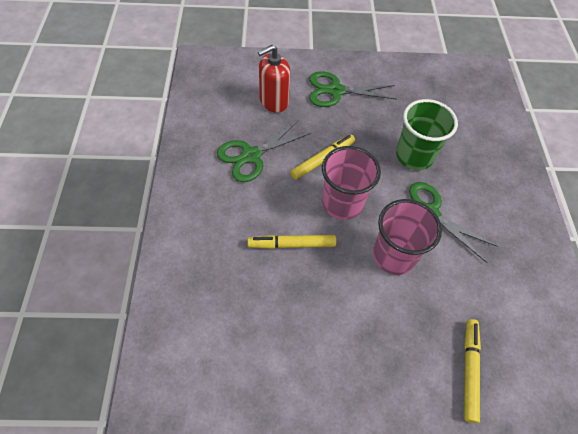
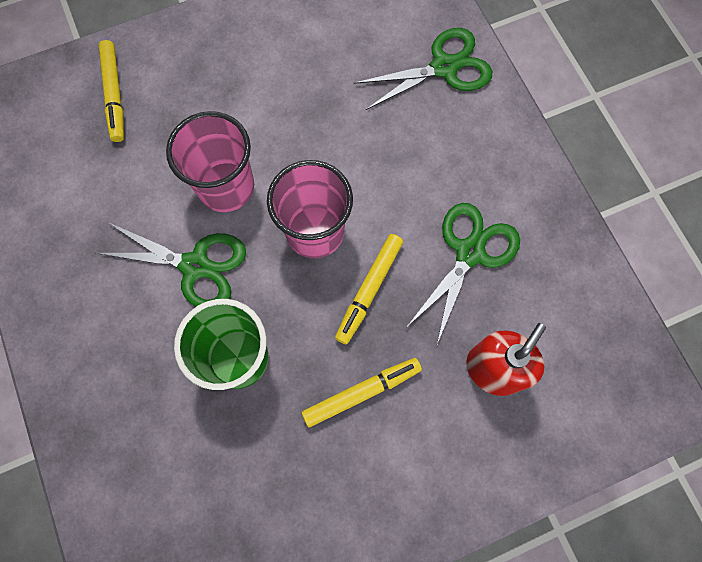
camera: 160 degrees right, 15 degrees up
(292, 244) = (354, 150): yellow marker -> yellow marker (361, 392)
(335, 91) = (406, 442): green scissors -> green scissors (444, 67)

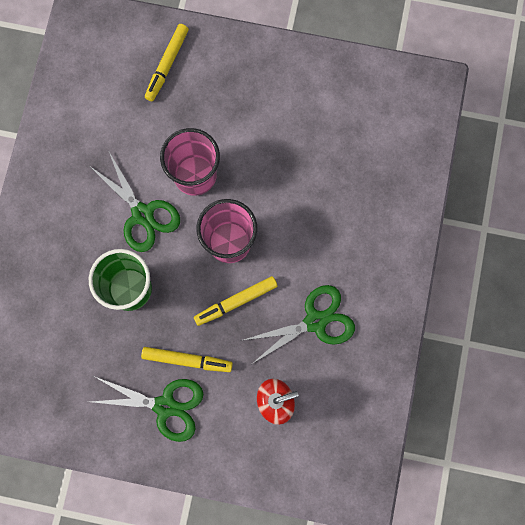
camera: 35 degrees right, 5 degrees up
(444, 67) = (393, 186): green scissors -> green scissors (165, 406)

